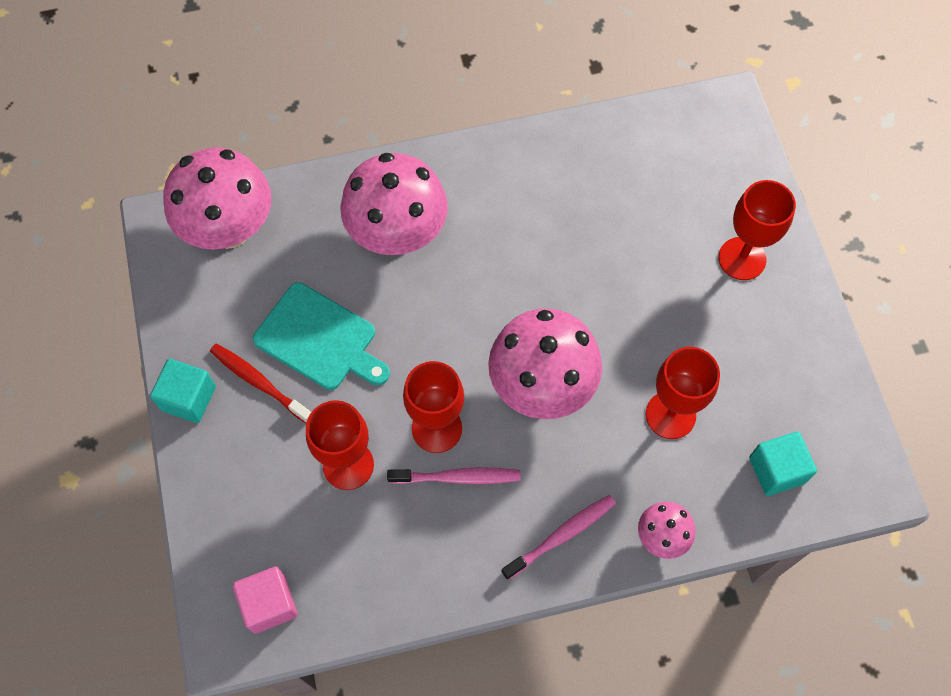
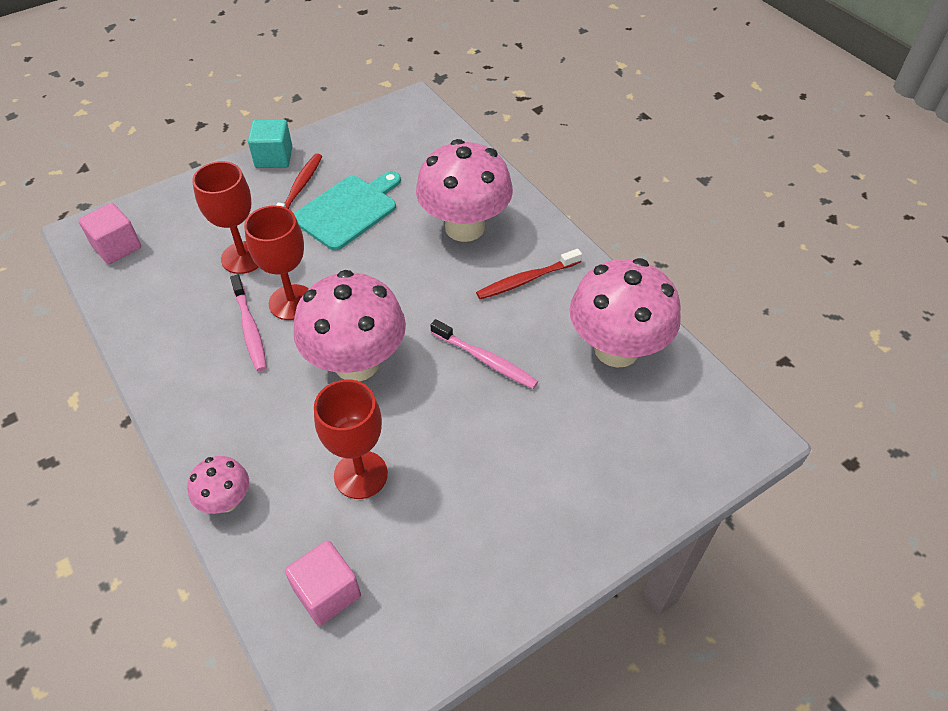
camera: 70 degrees right, 15 degrees down
(229, 229) = (423, 136): pink mushroom -> pink mushroom (616, 349)
(319, 339) = (348, 210): turquoise cutting board -> turquoise cutting board turned 150 degrees counterclockwise
(494, 204) = (526, 280): none -> red toothbrush
(561, 536) = (211, 418): pink toothbrush -> pink toothbrush (485, 360)
(742, 258) = (569, 495): red goblet -> none
(776, 470) = (327, 592): turquoise cube -> pink cube

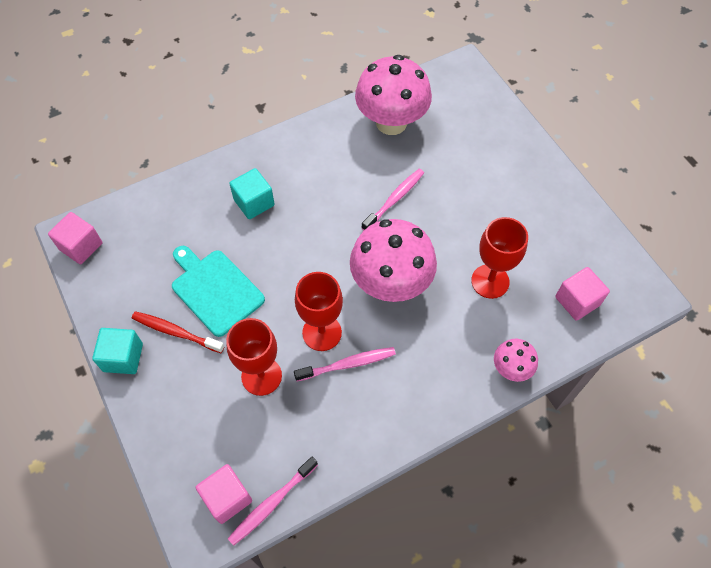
camera: 85 degrees left, 10 degrees up
(103, 280) = (272, 503): none -> pink toothbrush
(398, 112) = (81, 246): none -> pink cube
(464, 227) = (254, 202): pink mushroom -> turquoise cube
(526, 280) = (319, 166): red toothbrush -> none

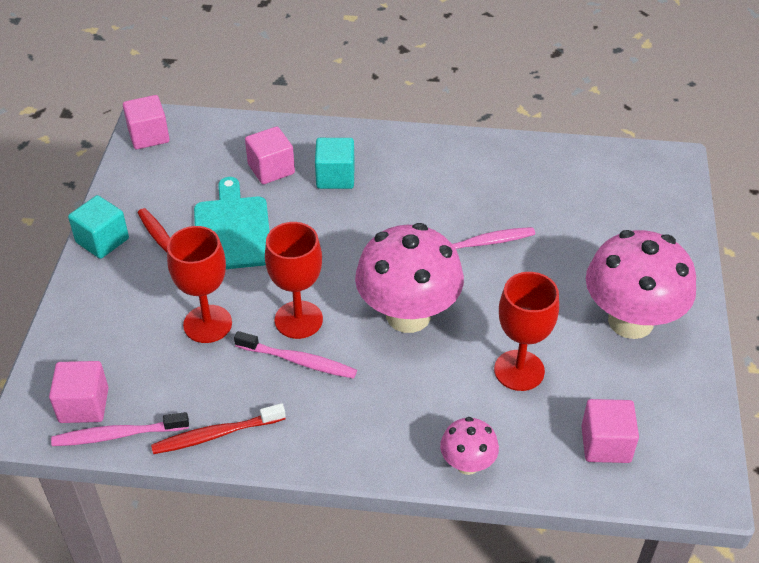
camera: 35 degrees right, 15 degrees down
(201, 222) = (271, 169): none -> pink cube
(339, 456) = (216, 435): none -> red toothbrush
(391, 122) = (541, 174): pink mushroom -> pink mushroom (630, 321)

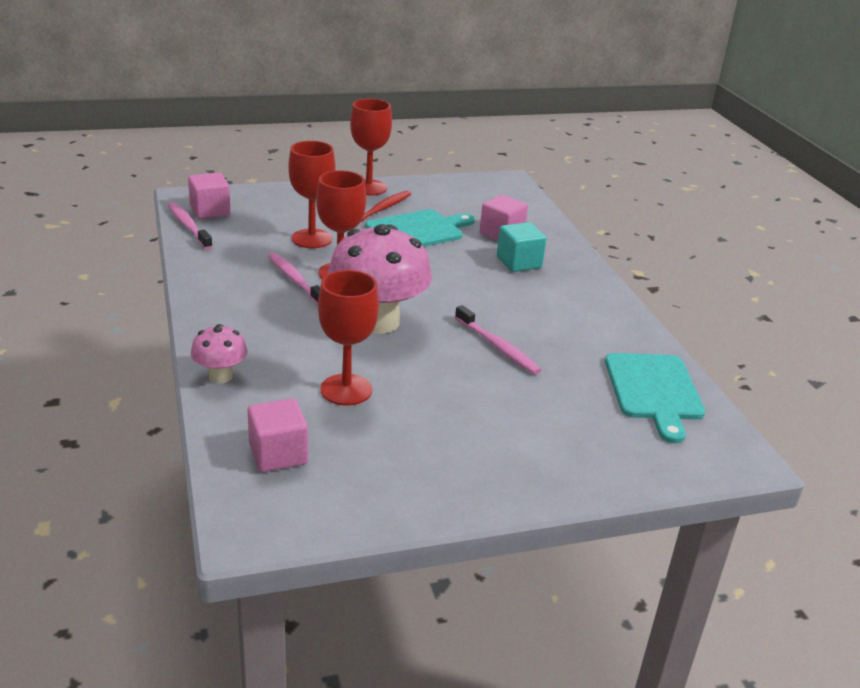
camera: 65 degrees right, 15 degrees down
(102, 240) = (368, 187): turquoise cube -> red goblet
(149, 136) = (492, 183): pink cube -> none
(216, 435) = (204, 261): red toothbrush -> none
(298, 361) = (295, 280): pink toothbrush -> pink toothbrush turned 150 degrees clockwise
(576, 172) = (654, 391): none -> turquoise cutting board
(630, 321) = (457, 453): pink mushroom -> none

